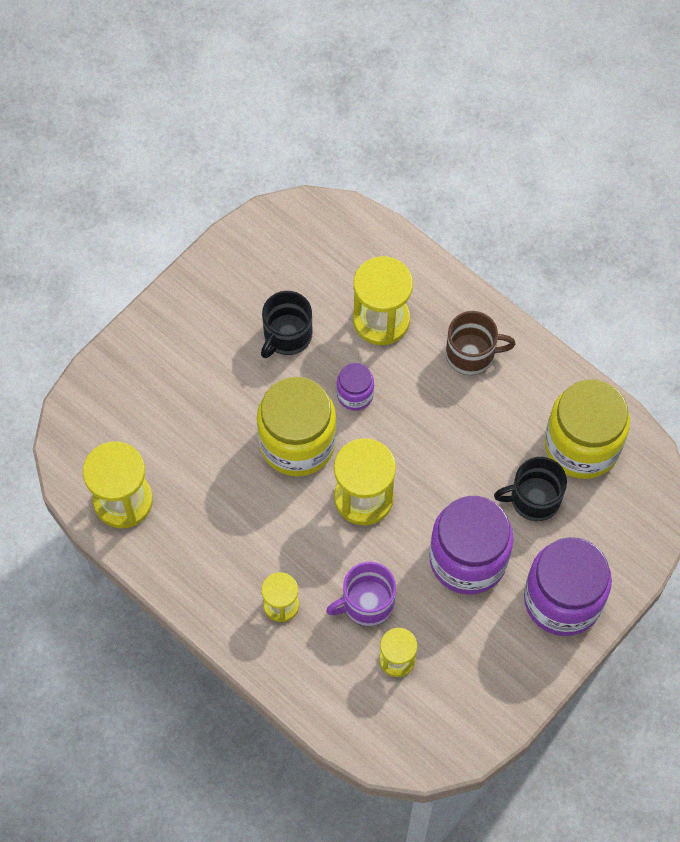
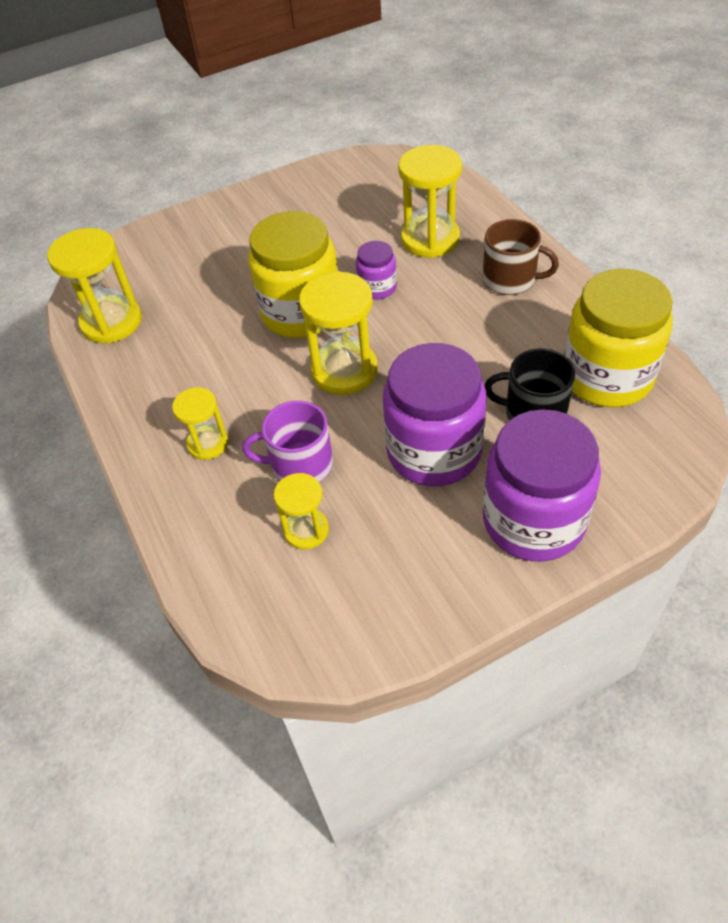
camera: 25 degrees right, 15 degrees down
(287, 335) = (335, 234): black mug -> none

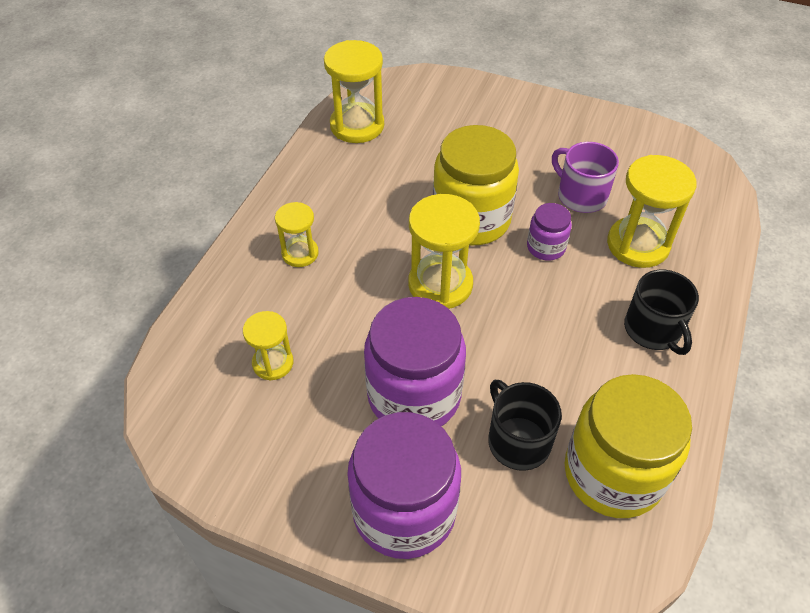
camera: 45 degrees right, 0 degrees up
(300, 465) = (327, 319): purple mug -> purple mug (581, 196)
(510, 279) = (653, 330): brown mug -> black mug

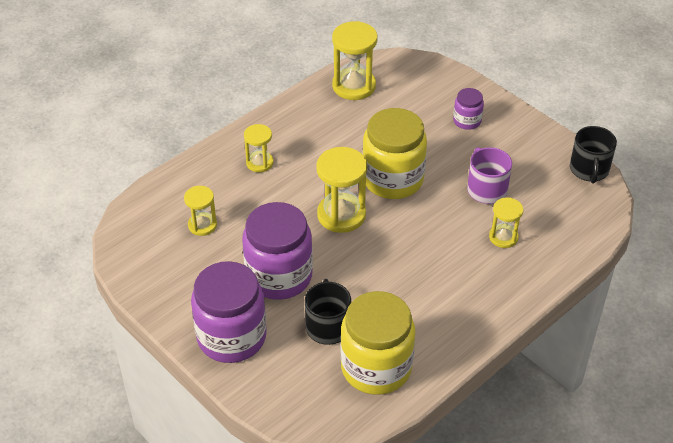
camera: 25 degrees right, 5 degrees down
(546, 247) = (433, 216): purple jar -> purple jar (467, 121)
(638, 245) = (503, 237): yellow hourglass -> yellow hourglass, size x0.59
(653, 330) = (470, 295): black mug -> black mug (589, 170)

